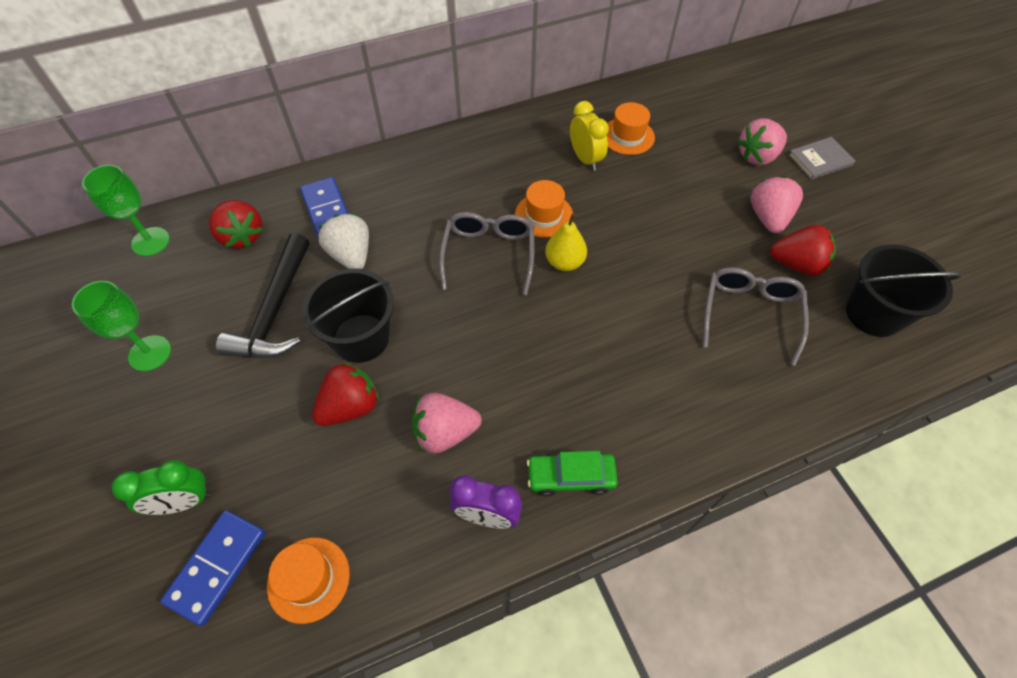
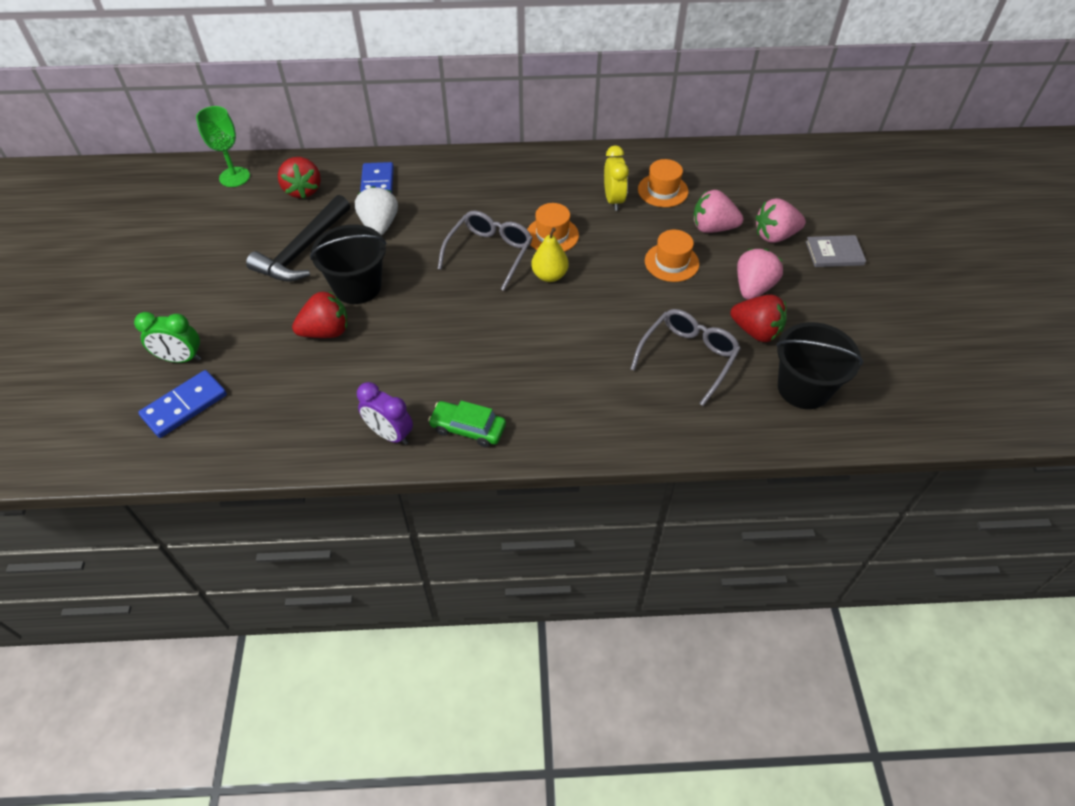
camera: 20 degrees right, 5 degrees down
(150, 353) = (200, 254): green goblet -> none
(308, 579) = (242, 433): orange hat -> orange hat (671, 262)
(445, 432) = (387, 369): pink strawberry -> pink strawberry (712, 228)

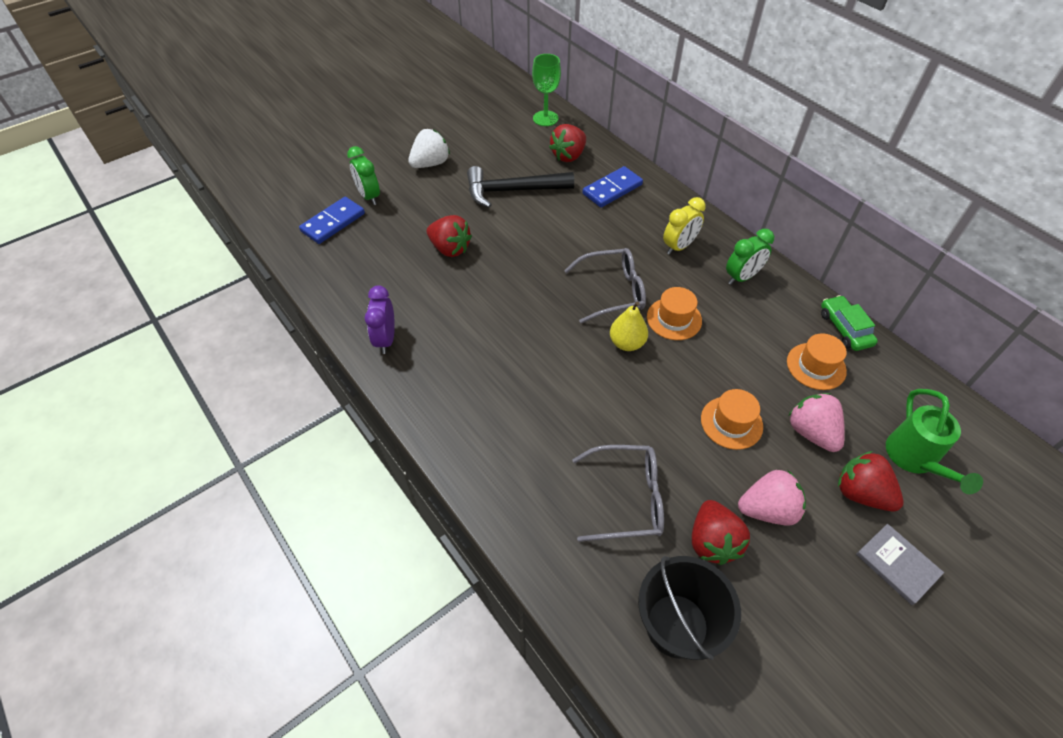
camera: 55 degrees right, 0 degrees up
(184, 406) = (333, 222): blue domino -> blue domino turned 60 degrees counterclockwise
(357, 286) = (506, 239): black bucket -> none
(379, 225) = (576, 213): white strawberry -> white strawberry (430, 164)
(468, 428) = (425, 382): green car -> green car (844, 328)
(549, 175) = (742, 277): none -> green clock
(613, 200) = (762, 337): yellow clock -> yellow clock (679, 246)
(770, 195) = (914, 459): none -> green watering can
(775, 236) = (860, 493): pink strawberry -> red strawberry

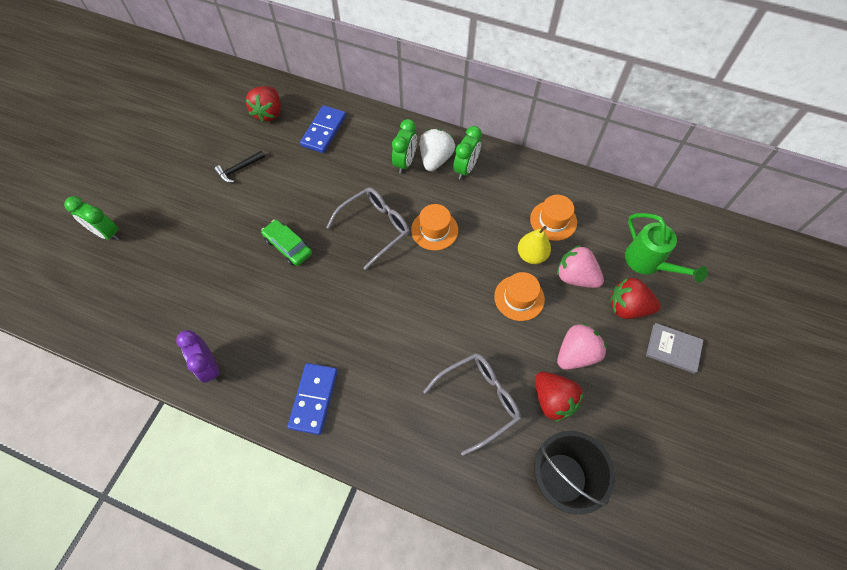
camera: 30 degrees left, 10 degrees up
(333, 222) = (88, 276): blue domino -> blue domino (313, 399)
(430, 164) = (146, 173): white strawberry -> white strawberry (435, 159)
(450, 248) = (215, 252): red strawberry -> none
(513, 191) = (239, 169): black hammer -> black hammer, size x0.49
(545, 118) = (227, 83): green goblet -> none
(627, 343) = (410, 269): yellow pear -> yellow pear (531, 255)
(679, 246) = (405, 162): yellow clock -> green clock
(844, 328) = (557, 179): green car -> green car (288, 246)

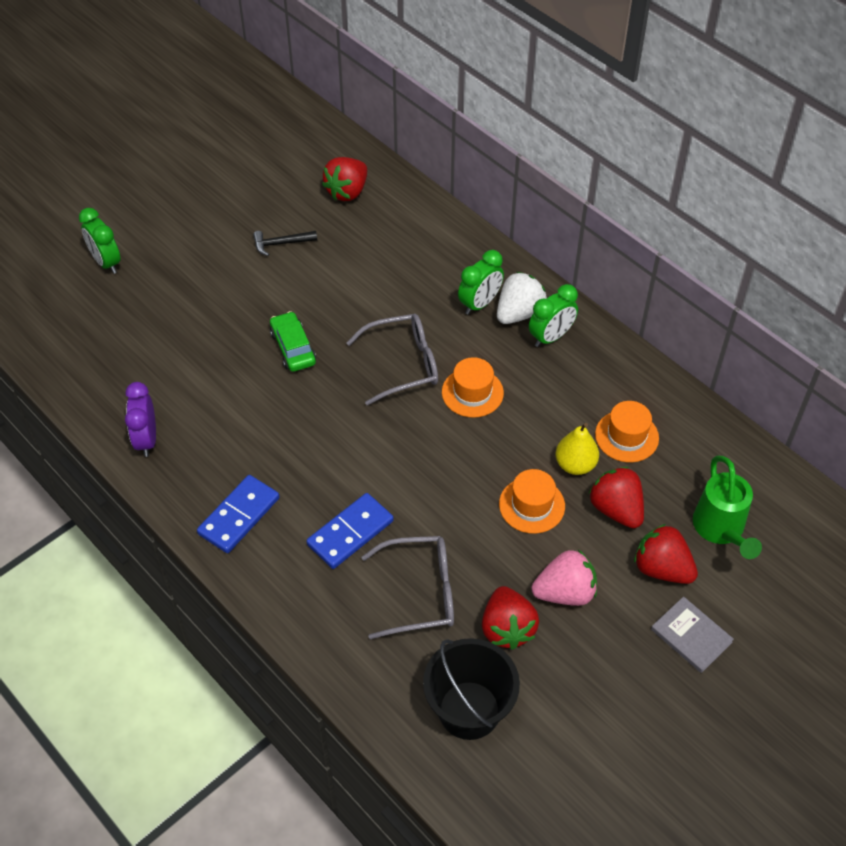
camera: 25 degrees right, 10 degrees down
(323, 131) = (401, 234): blue domino -> blue domino (350, 533)
(575, 277) = (616, 509): pink strawberry -> red strawberry

